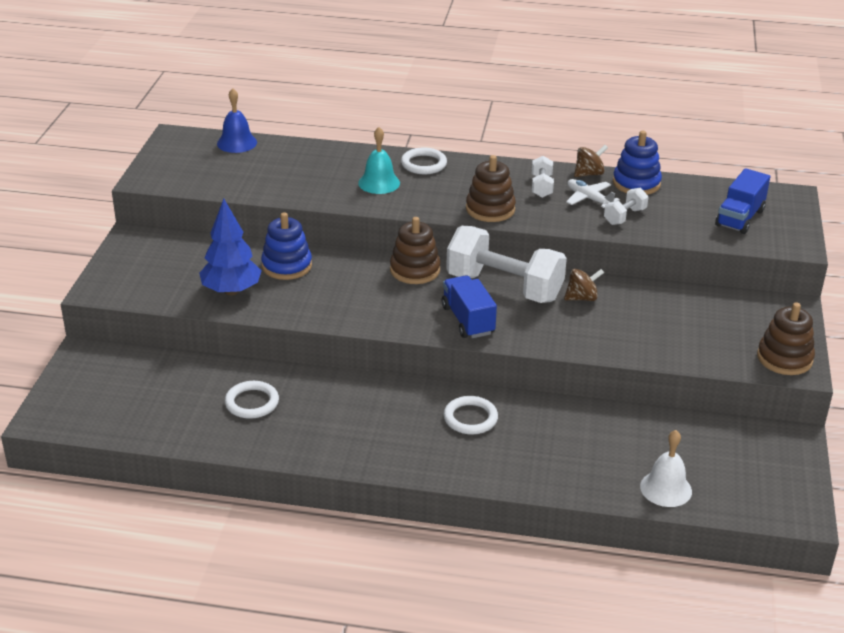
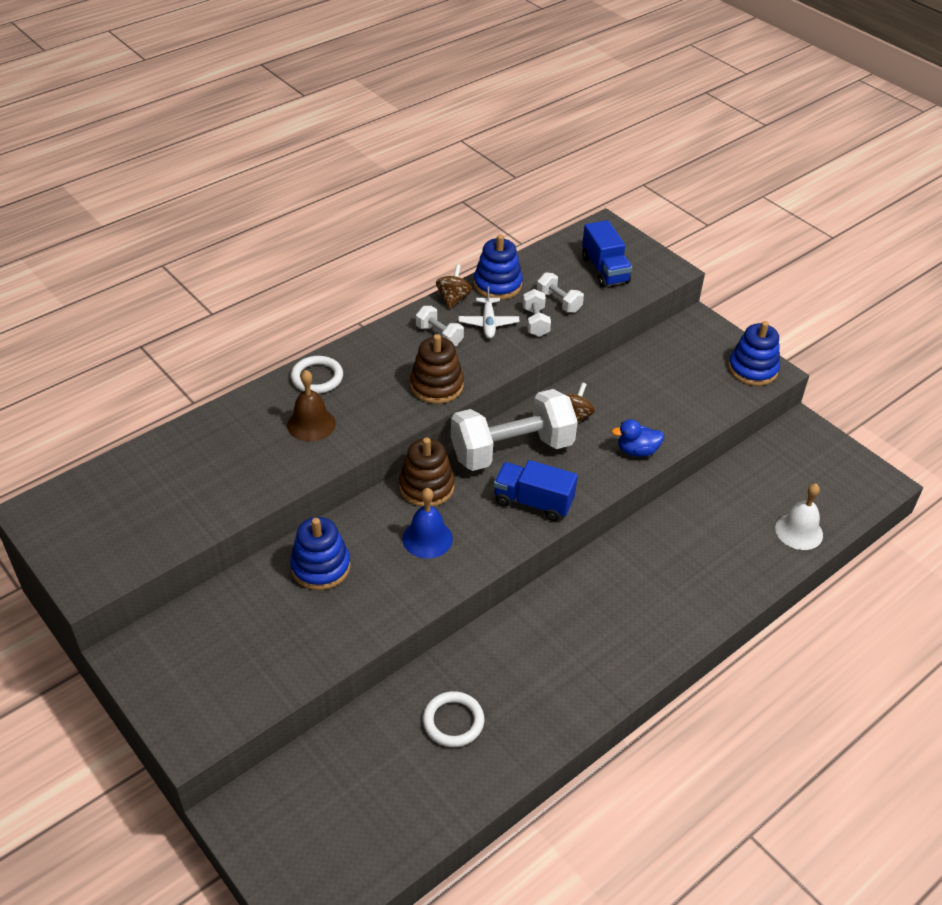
camera: 50 degrees left, 10 degrees up
(231, 291) = (315, 632): blue tree -> none
(237, 143) = (112, 474): blue bell -> blue bell (427, 538)
(379, 183) = (311, 424): turquoise bell -> brown bell
(470, 418) = (617, 585): white ring -> none
(589, 199) = (488, 323): white plane -> white plane turned 90 degrees counterclockwise
(593, 342) = (637, 451): none -> blue duck
(665, 216) = (559, 302): none -> white dumbbell
(784, 358) = (752, 369): brown stacking toy -> blue stacking toy

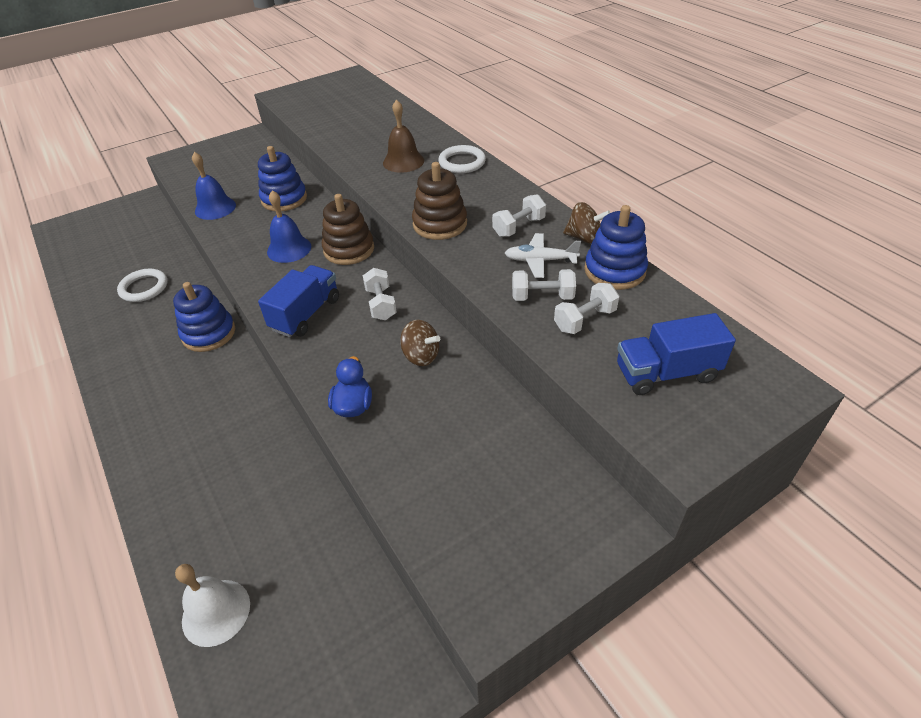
camera: 100 degrees right, 0 degrees up
(339, 637) = (215, 208): none -> blue bell
(512, 450) = (381, 304): white dumbbell -> white dumbbell, size x0.44
(752, 369) = (494, 582): blue stacking toy -> blue stacking toy (209, 333)

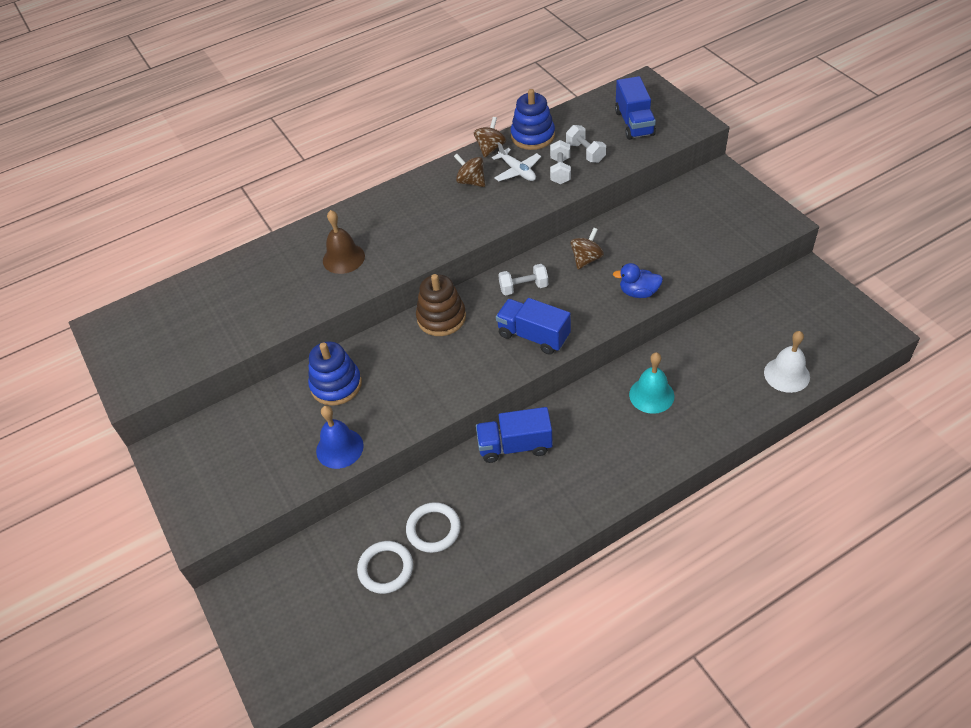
camera: 85 degrees left, 5 degrees up
(209, 333) = (515, 446): blue stacking toy -> blue truck
(233, 446) = (651, 395): none -> turquoise bell
(289, 249) = (433, 364): blue bell -> none
(440, 224) = (459, 227): brown stacking toy -> none
(462, 162) = (357, 217): white ring -> white ring (385, 569)
(518, 227) = (471, 181): white dumbbell -> brown spinning top
(540, 261) = (517, 171): white plane -> white plane turned 45 degrees counterclockwise

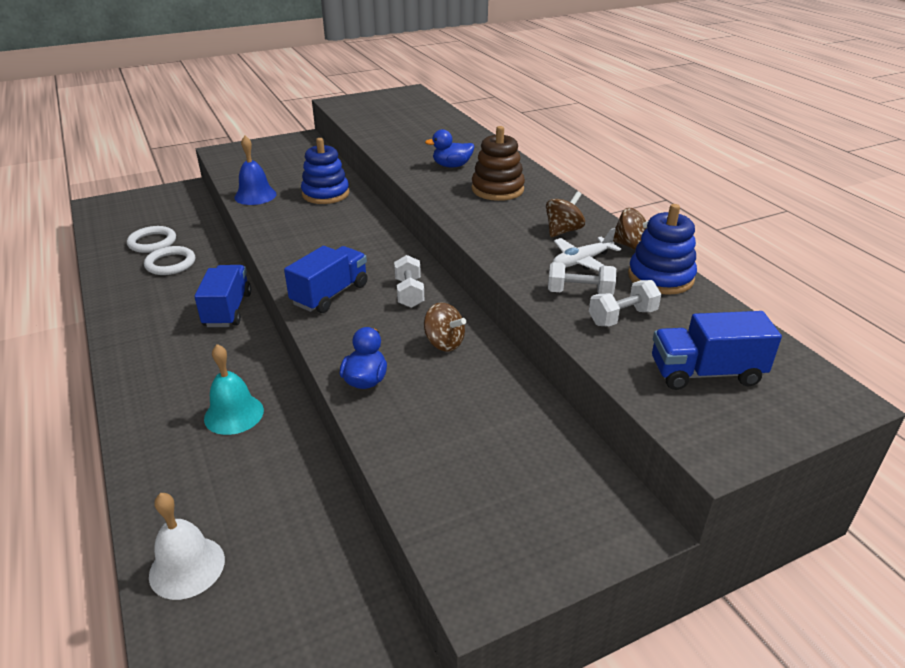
camera: 90 degrees right, 15 degrees down
(343, 258) = (452, 166): brown bell -> blue duck
(441, 318) = (384, 243): brown stacking toy -> brown stacking toy (497, 189)

